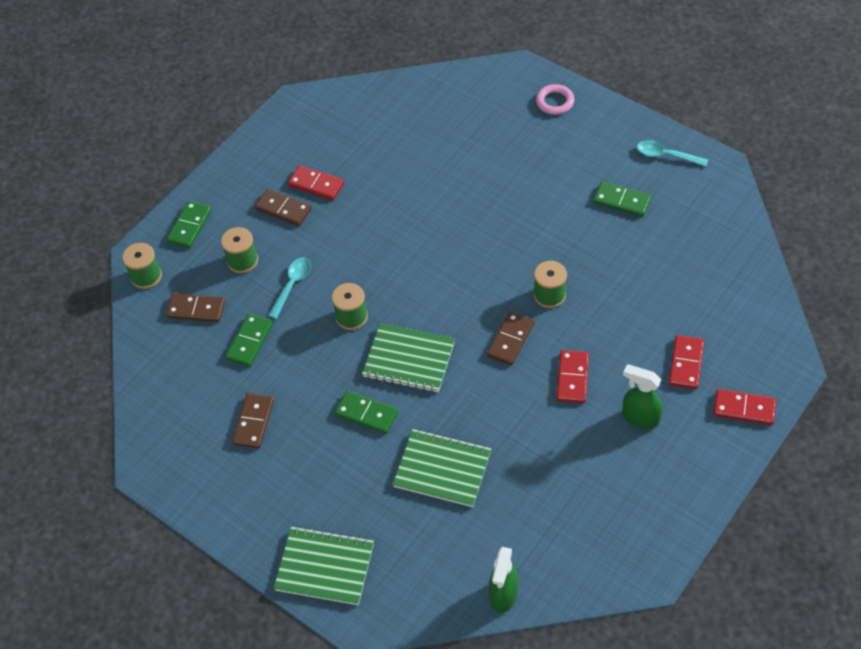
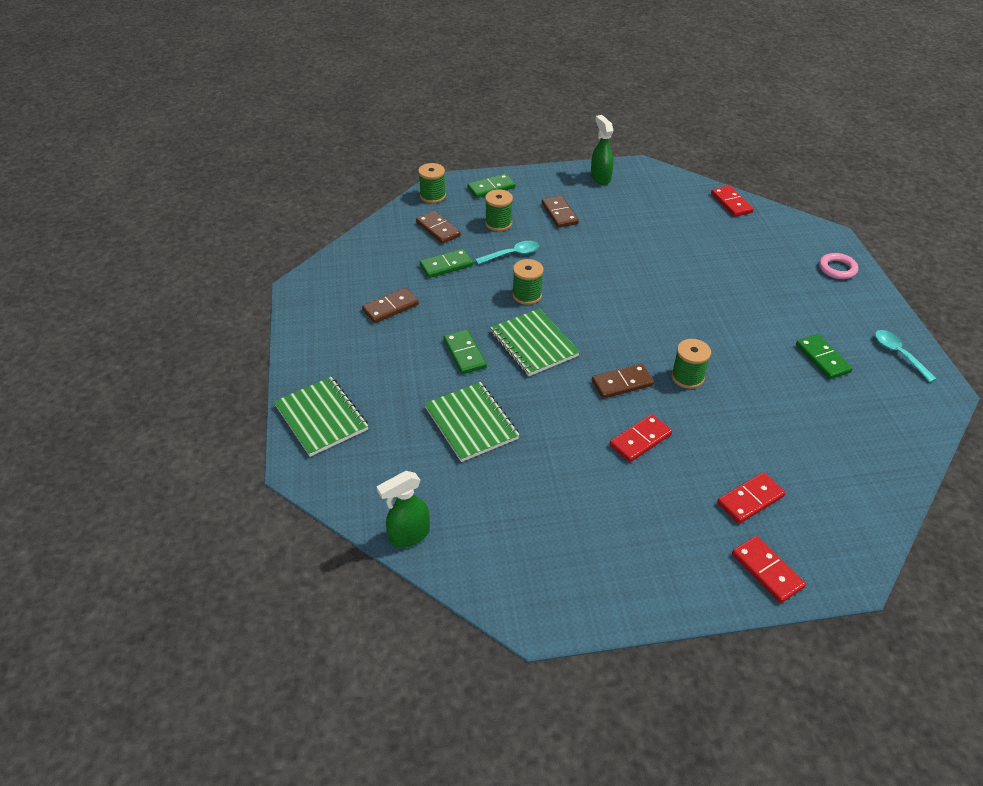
camera: 40 degrees right, 10 degrees down
(316, 184) = (597, 214): red domino -> red domino (731, 203)
(640, 417) = (664, 506): green spray bottle -> green spray bottle (600, 178)

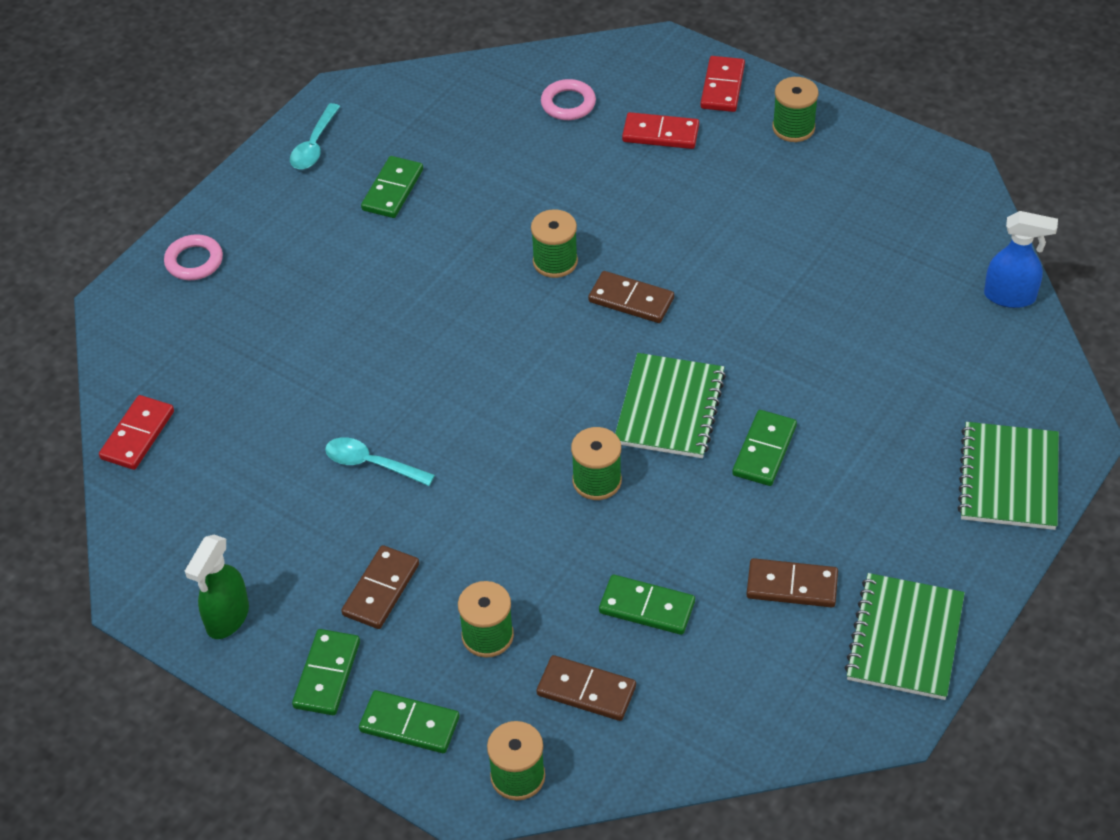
camera: 135 degrees left, 5 degrees up
(409, 535) = (1010, 296): green spray bottle -> blue spray bottle
(438, 229) = (586, 690): brown domino -> brown domino turned 75 degrees counterclockwise
(471, 423) = (842, 363): green notebook -> green notebook (904, 638)
(512, 254) = (536, 562): turquoise spoon -> turquoise spoon (371, 464)
(540, 184) = (327, 674): none -> green domino
(640, 440) = (689, 237): red domino -> none
(680, 571) = (793, 128): none -> green spool
(830, 480) = (568, 104): none -> pink ring

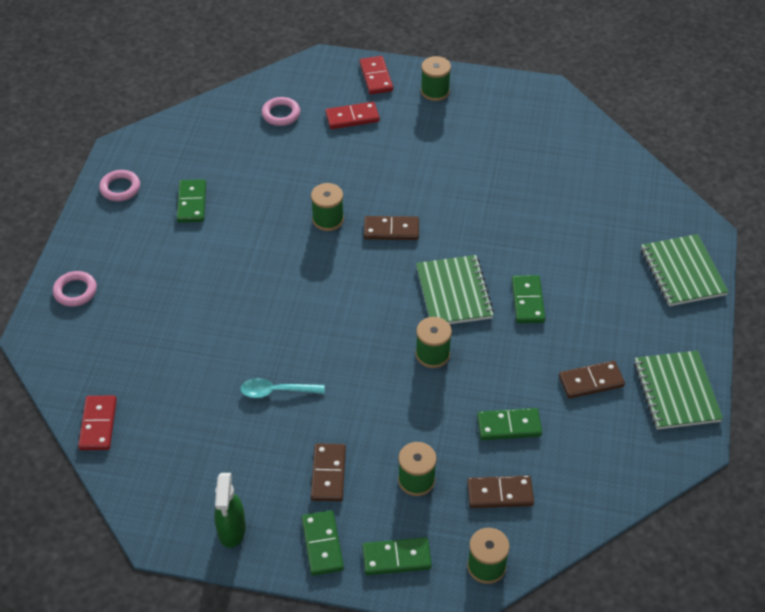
camera: 25 degrees left, 0 degrees up
(314, 145) = (120, 188): turquoise spoon -> pink ring
(1010, 296) = (623, 160): blue spray bottle -> none

